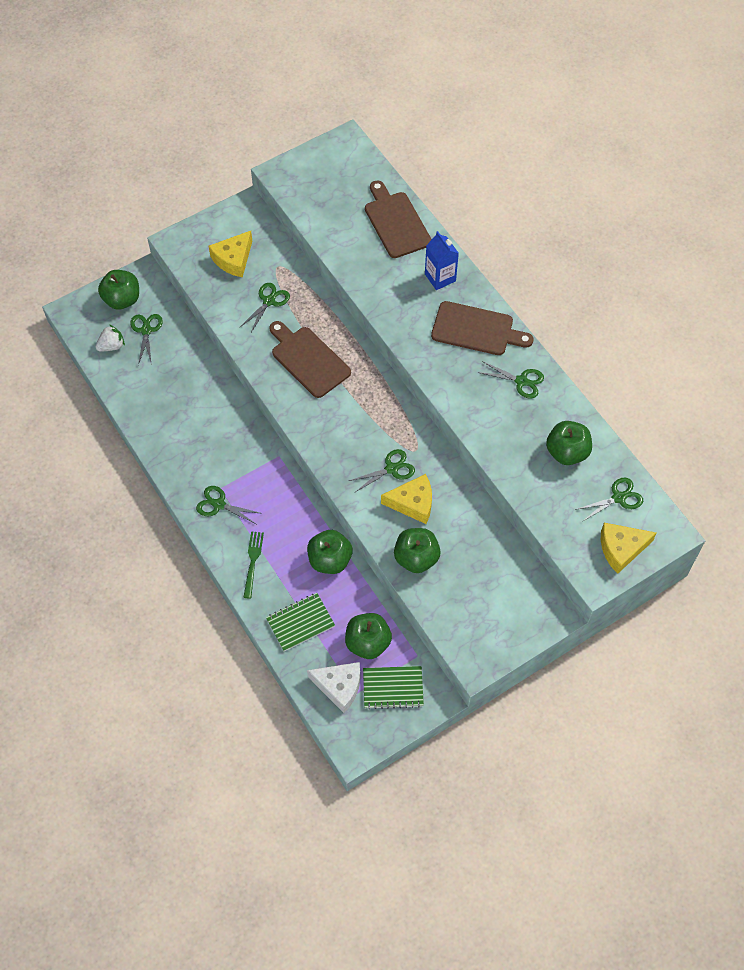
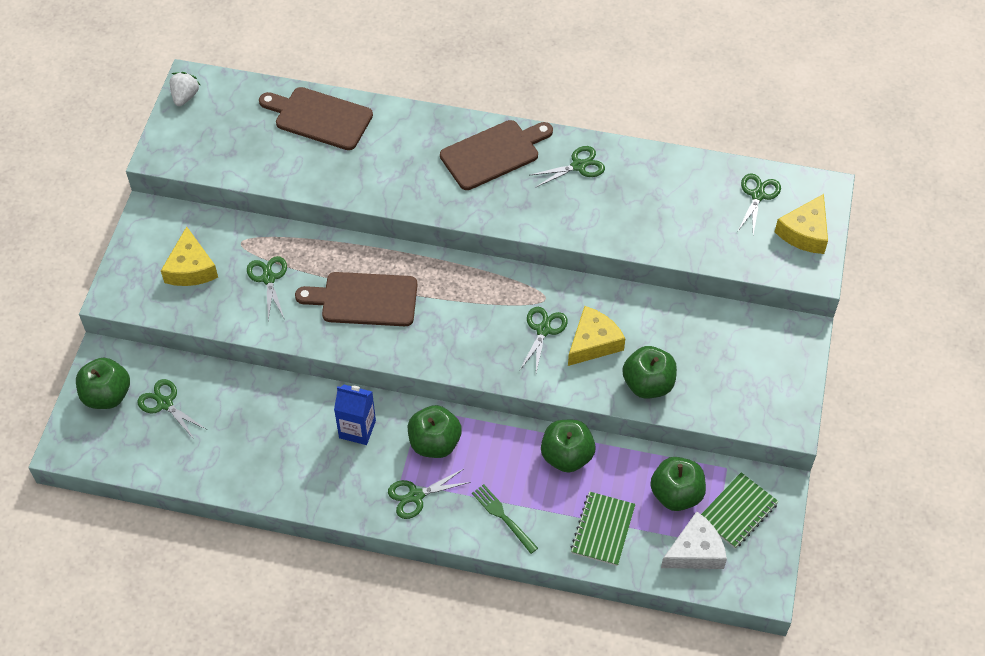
camera: 45 degrees left, 5 degrees down
(112, 346) = (146, 445): white strawberry -> white strawberry (185, 96)
(440, 277) = (412, 134): blue carton -> blue carton (357, 429)
(567, 452) = (679, 193): green apple -> green apple (434, 443)

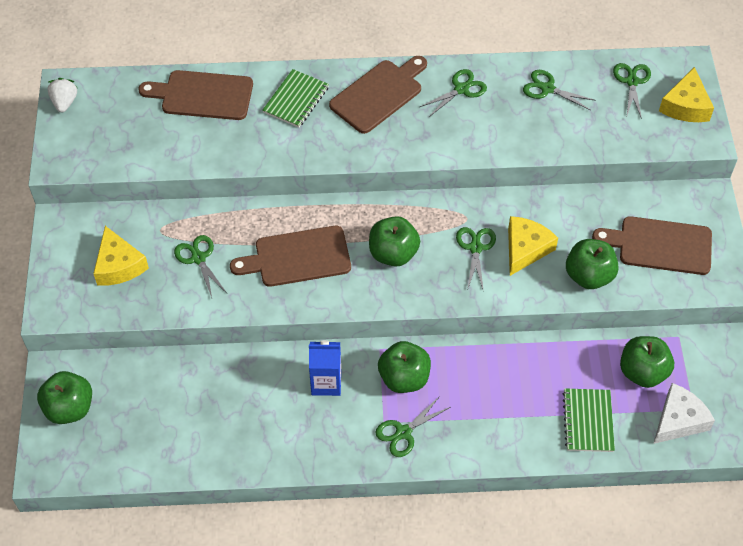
camera: 15 degrees left, 0 degrees up
(165, 403) = (130, 402): green scissors -> green scissors (547, 89)
(503, 517) = (492, 432): green fork -> none
(566, 456) = (531, 361): green apple -> green apple (393, 253)
(732, 370) = (660, 245): none -> brown cutting board
(737, 511) = (703, 374): green notebook -> green notebook (296, 100)

